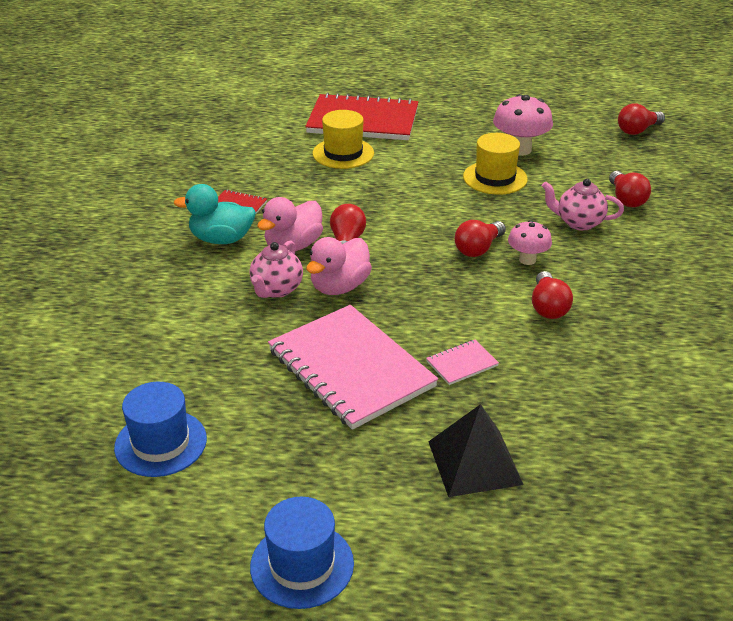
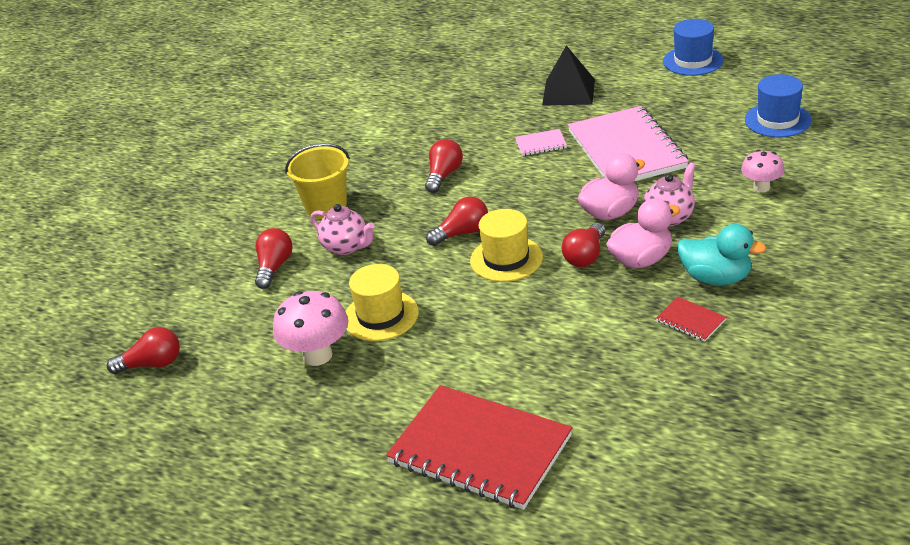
camera: 155 degrees left, 0 degrees up
(343, 153) = (536, 386): yellow hat -> yellow hat (506, 259)
(527, 260) = (426, 216): pink mushroom -> pink mushroom (761, 187)
(641, 257) = (326, 206): none -> yellow bucket

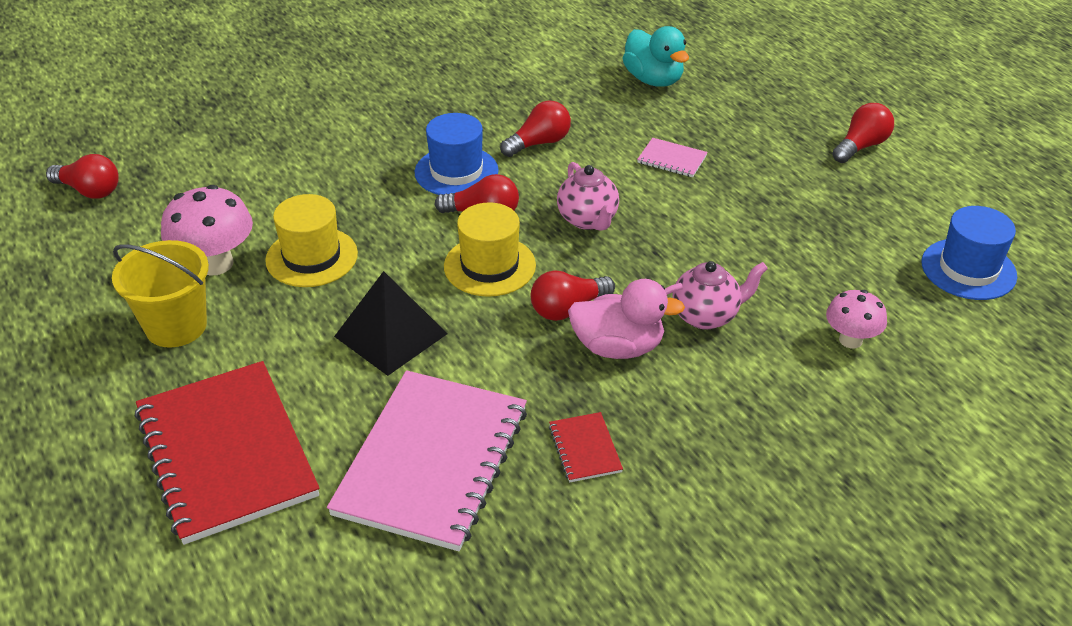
camera: 30 degrees right, 5 degrees up
(274, 267) = (286, 154): red light bulb -> red light bulb (861, 146)
(326, 206) = (399, 118): yellow bucket -> yellow bucket (176, 326)
(346, 247) = (367, 169): pink teapot -> pink teapot (588, 220)
(568, 92) = (769, 116): black pyramid -> black pyramid (390, 334)
(610, 213) = (650, 275): pink duck -> none
(626, 149) = (752, 213): pink notebook -> pink notebook (432, 461)
(693, 61) = (951, 148): blue hat -> blue hat (456, 171)
(716, 278) = (671, 416): turquoise duck -> turquoise duck (653, 80)

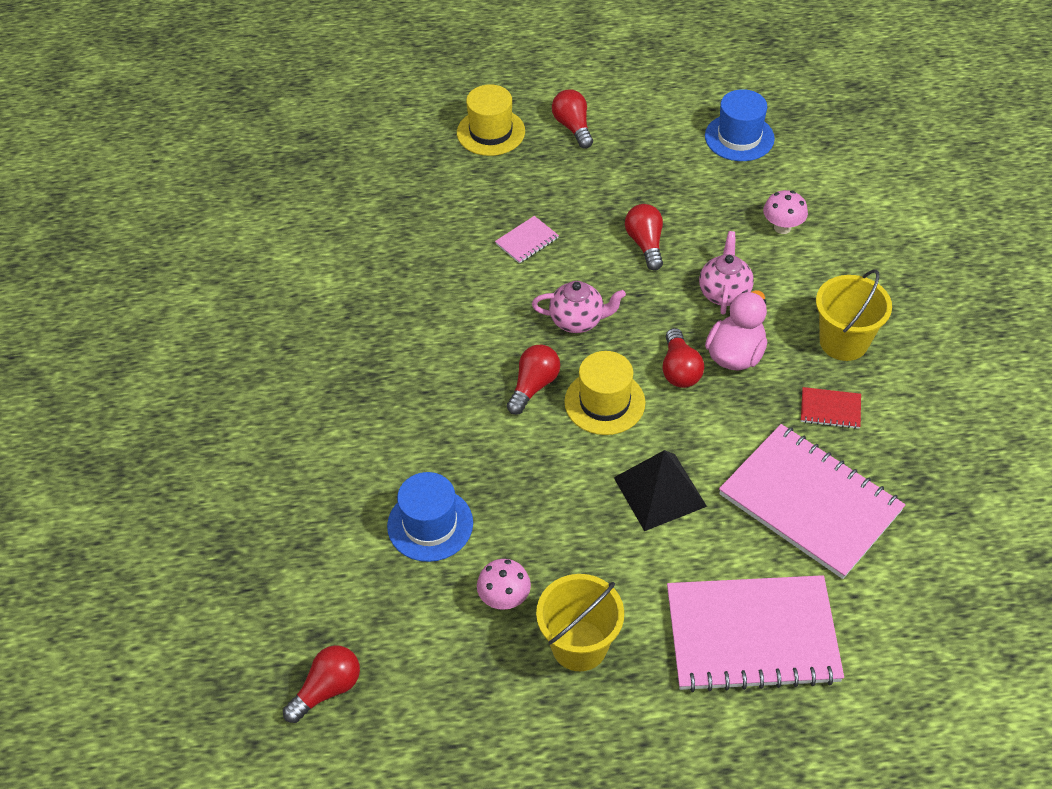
camera: 65 degrees left, 10 degrees up
(215, 264) = (504, 599): pink mushroom -> pink mushroom, size x0.63
(226, 453) = (752, 635): red notebook -> pink notebook
(311, 257) = (531, 523): yellow hat -> yellow hat (491, 132)
(456, 171) = (463, 386): blue hat -> blue hat (430, 524)
(539, 143) = (454, 317): red light bulb -> red light bulb (645, 244)
(653, 80) = (406, 210): turquoise duck -> none
(702, 438) = (843, 342): none -> yellow bucket

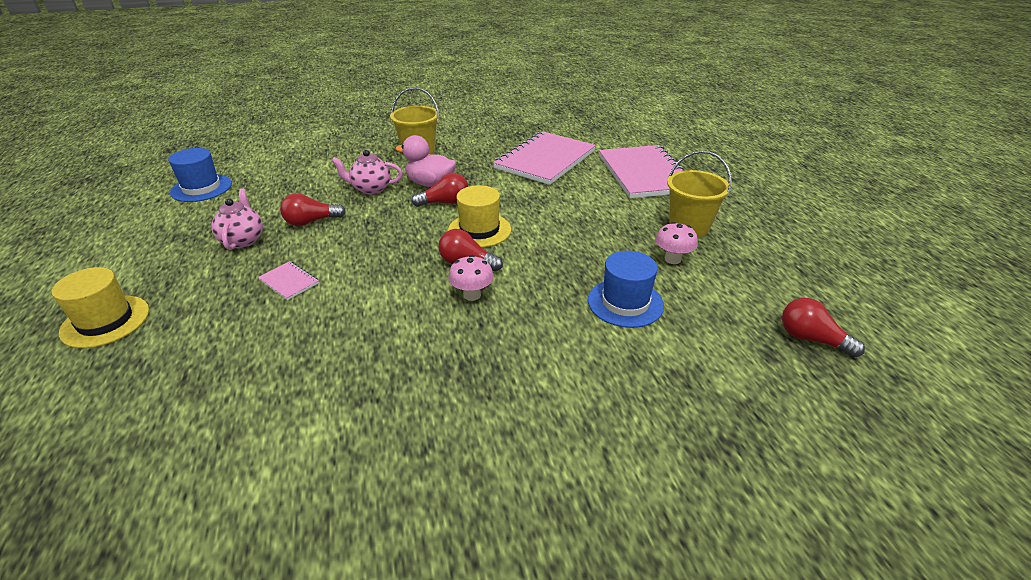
camera: 100 degrees left, 15 degrees down
(573, 127) = (134, 267): red light bulb -> none
(577, 321) = (394, 247): pink teapot -> pink teapot (243, 240)
(659, 491) = (554, 205): black pyramid -> none
(782, 227) = (309, 171): pink mushroom -> pink mushroom (472, 295)
(830, 409) = (473, 155): red notebook -> none

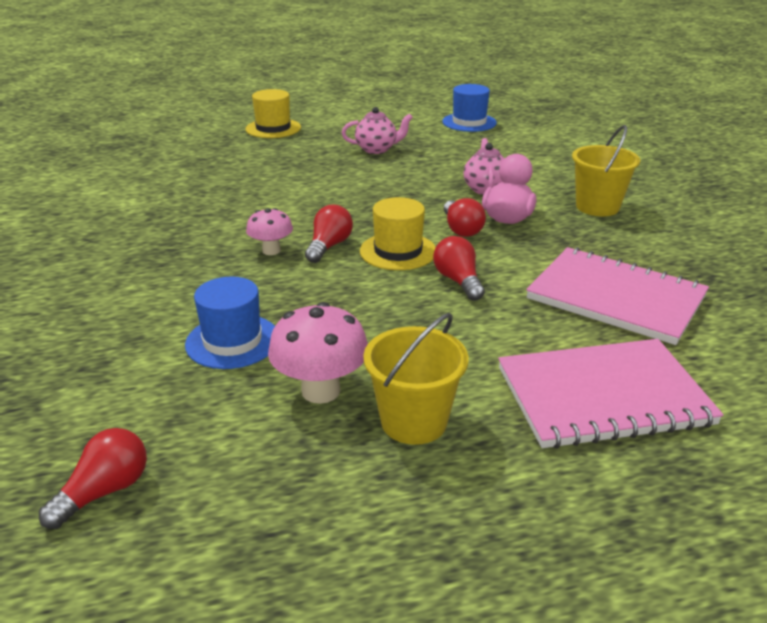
camera: 90 degrees right, 5 degrees down
(289, 282) = (310, 173): pink notebook -> none
(311, 222) = (411, 170): red light bulb -> red light bulb (458, 281)
(672, 259) = (321, 391): pink mushroom -> pink mushroom, size x1.60

